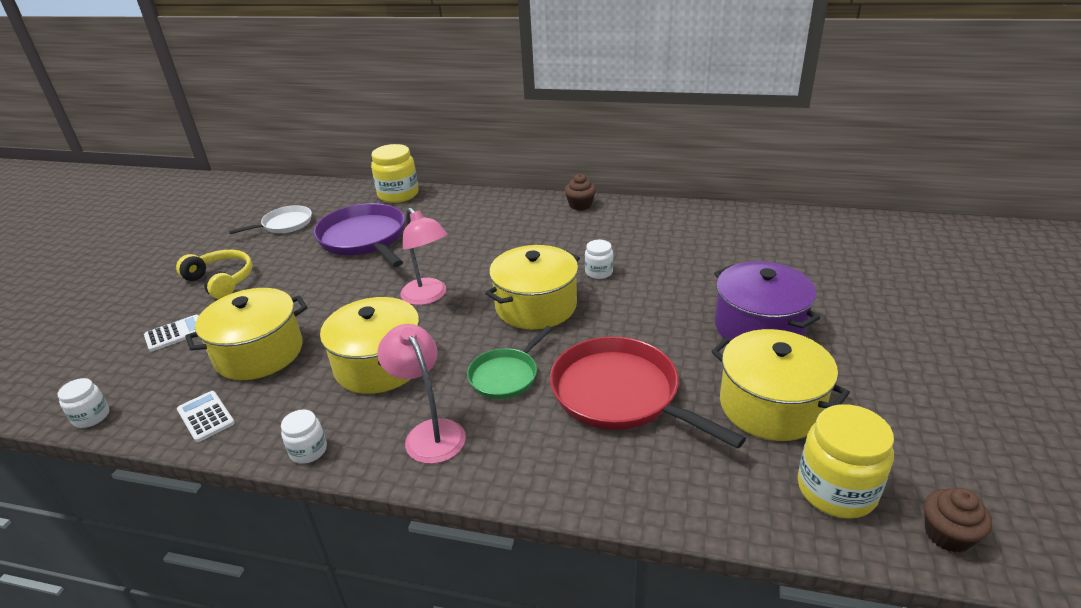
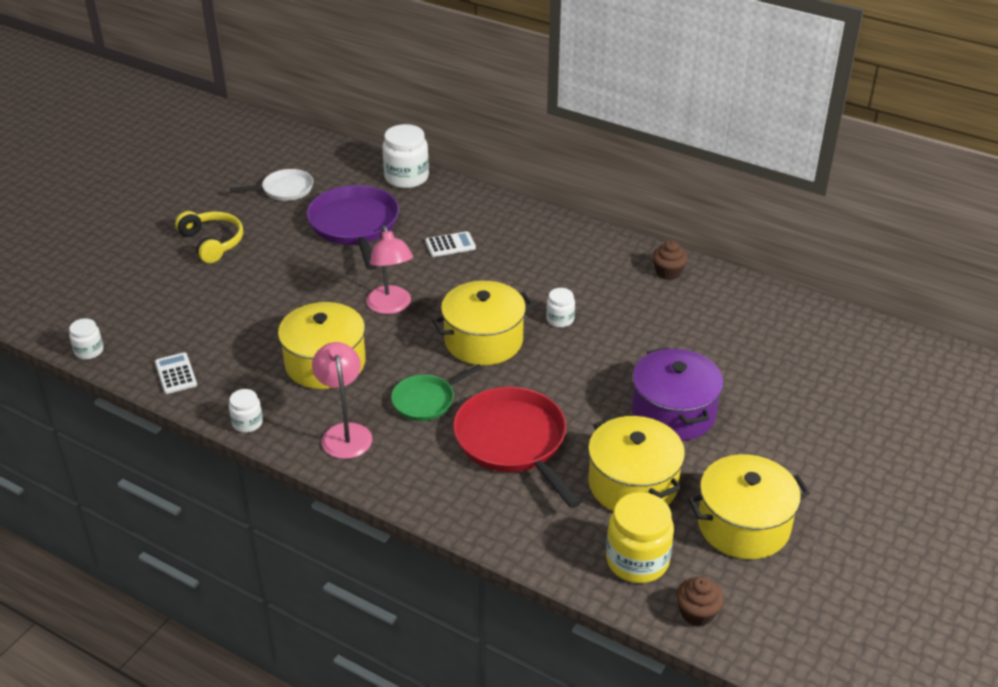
camera: 15 degrees right, 5 degrees up
(175, 333) = (164, 289): white calculator -> white calculator (450, 245)
(259, 353) = (229, 326): yellow pot -> yellow pot (743, 525)
(398, 194) = (406, 177): yellow jar -> white jar
(580, 205) = (584, 235): brown cupcake -> brown cupcake (668, 272)

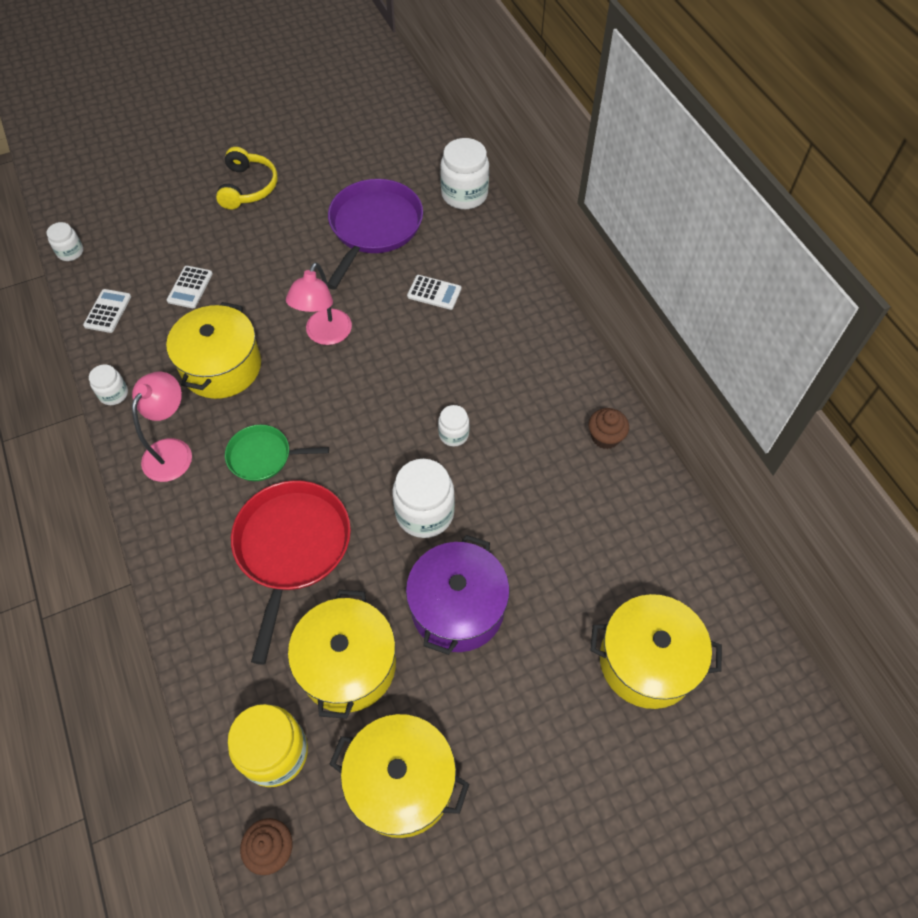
camera: 35 degrees right, 20 degrees up
(236, 326) = (190, 287): none -> white calculator
(284, 189) = (352, 157): white pan -> none
(483, 340) = (367, 419): yellow pot -> yellow pot (647, 661)
(590, 373) = (425, 513): none -> white jar

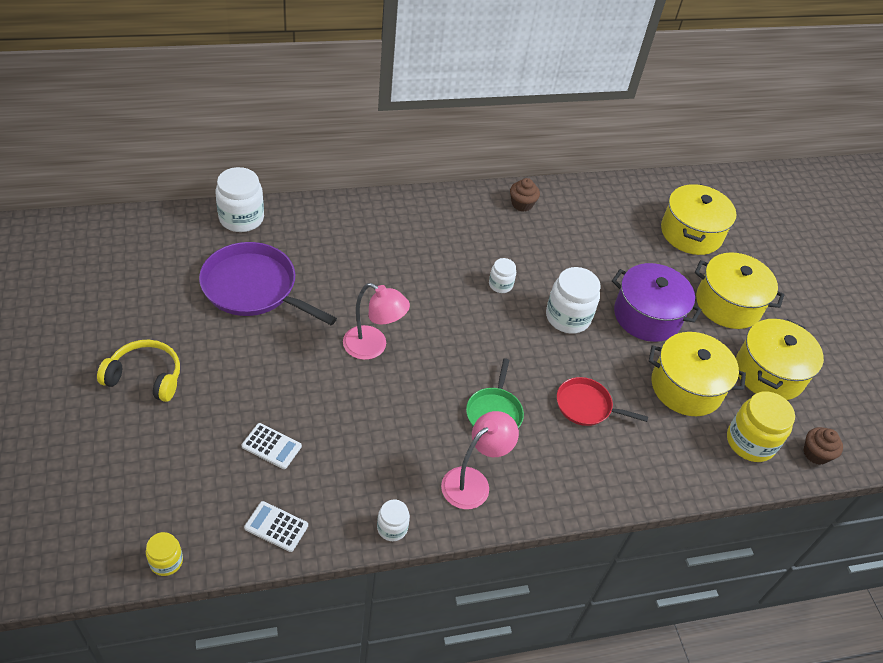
camera: 85 degrees left, 10 degrees down
(70, 252) = (166, 561): white jar -> yellow jar
(173, 451) = (473, 482): pink lamp -> pink lamp turned 105 degrees clockwise
(221, 367) = (385, 431): yellow pot -> yellow pot (728, 304)
(292, 548) = (586, 406): red pan -> red pan, size x0.57
(434, 292) = (351, 264): white calculator -> none

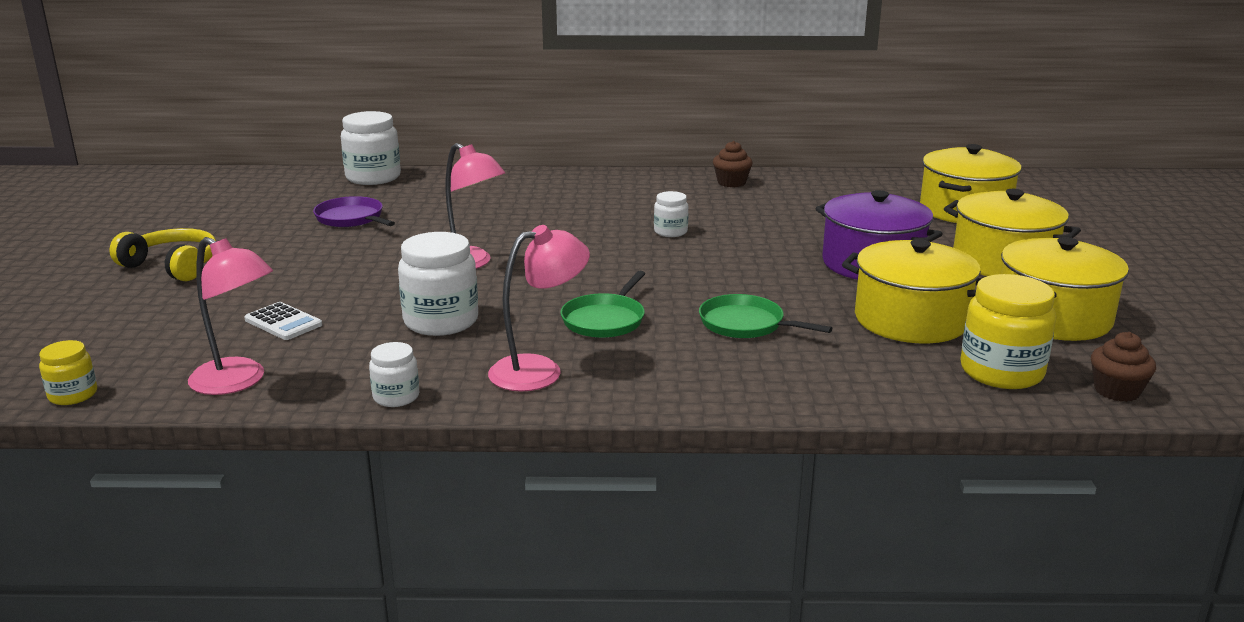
camera: 20 degrees right, 25 degrees down
(254, 288) = (352, 218): purple pan -> purple pan, size x0.57
(276, 527) = (238, 382): white calculator -> pink lamp
(568, 317) = (753, 258): white jar -> white jar (441, 321)
(586, 406) = (746, 324): red pan -> green pan

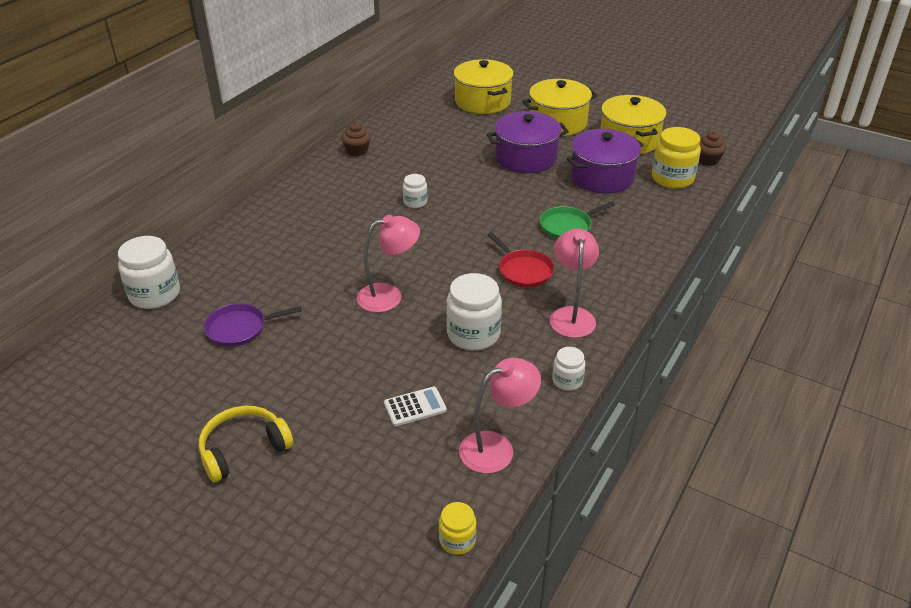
camera: 60 degrees left, 15 degrees up
(605, 320) = (523, 270): green pan -> red pan
(910, 320) = (602, 177): yellow pot -> purple pot

